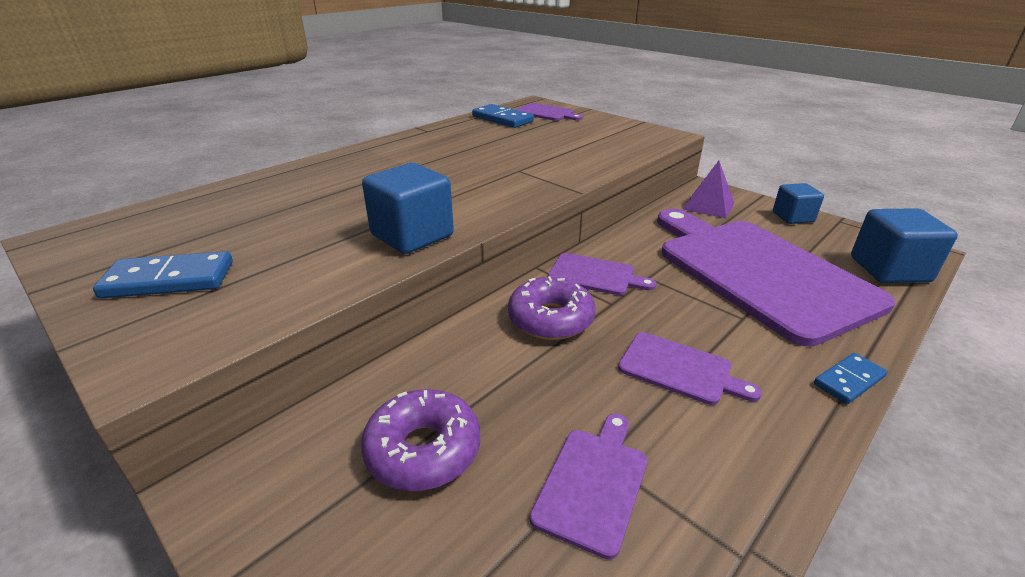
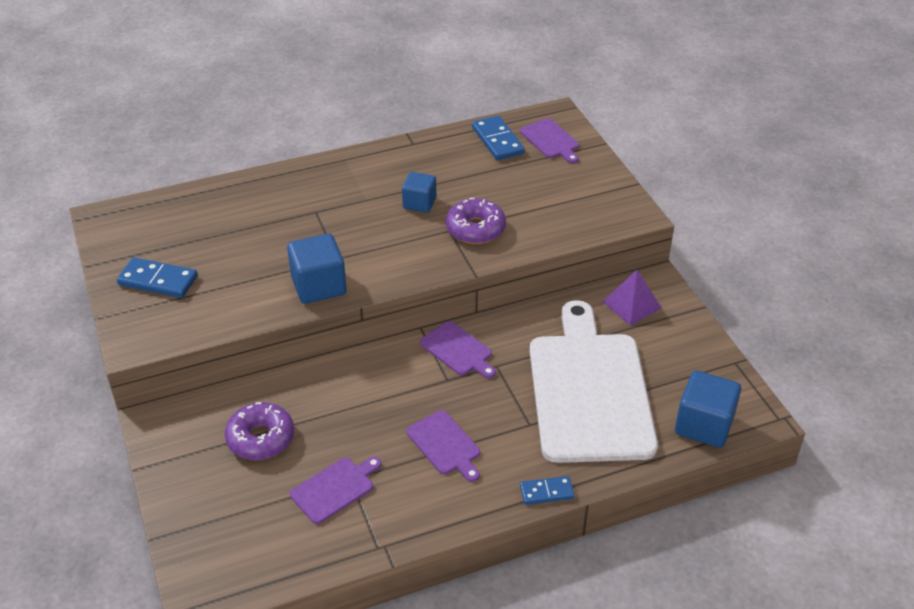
camera: 25 degrees right, 10 degrees up
(550, 319) = (394, 378): purple donut -> purple donut (475, 229)
(758, 272) = (589, 390): purple cutting board -> white cutting board
(793, 217) = (695, 344): blue cube -> blue cube (419, 203)

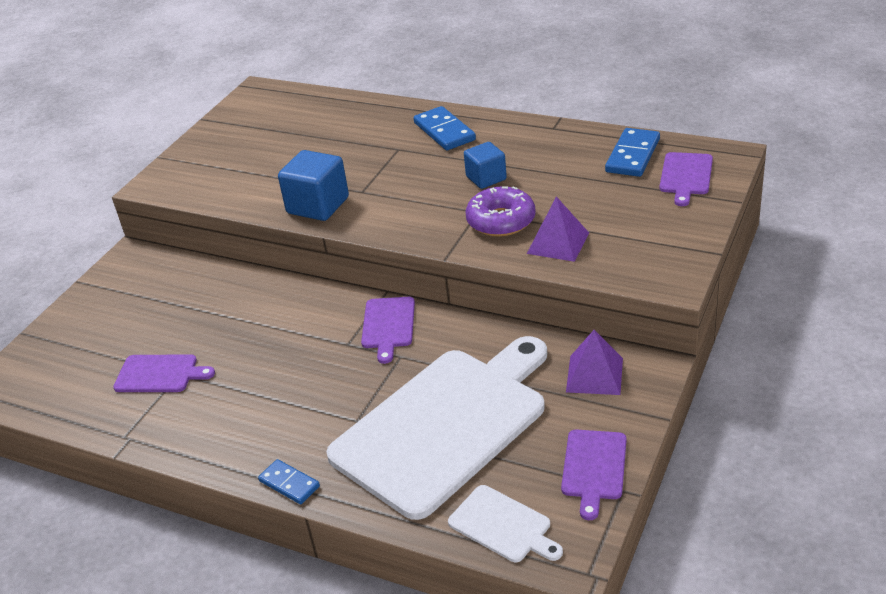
camera: 50 degrees right, 5 degrees down
(158, 281) = (226, 149): blue domino -> blue domino (444, 131)
(260, 438) = (169, 307): purple donut -> none
(445, 445) = (272, 393): purple cutting board -> purple cutting board (593, 468)
(535, 225) = (558, 243): none -> purple pyramid
(704, 425) = (503, 526): blue cube -> white cutting board

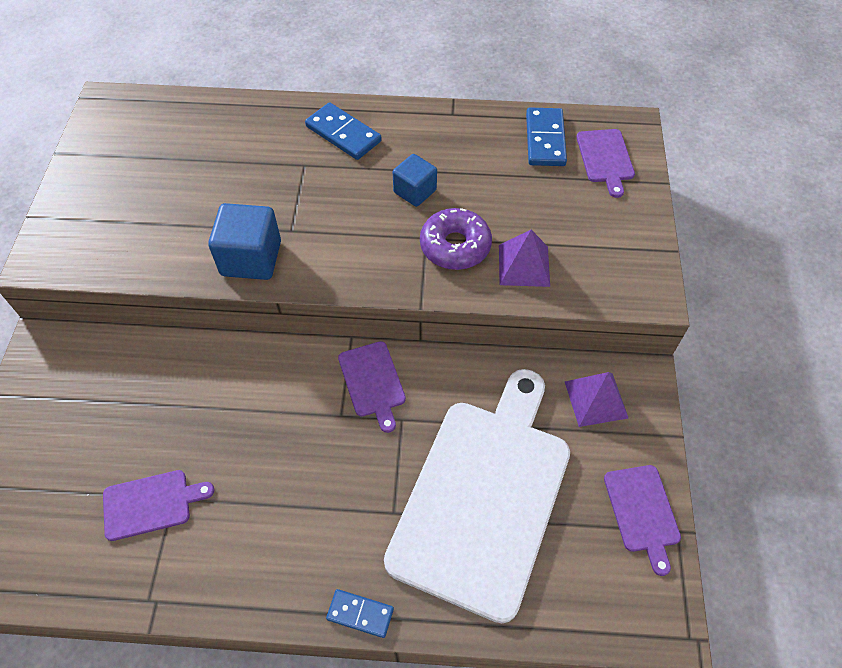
camera: 25 degrees left, 20 degrees up
(503, 526) = (591, 605): white cutting board -> none

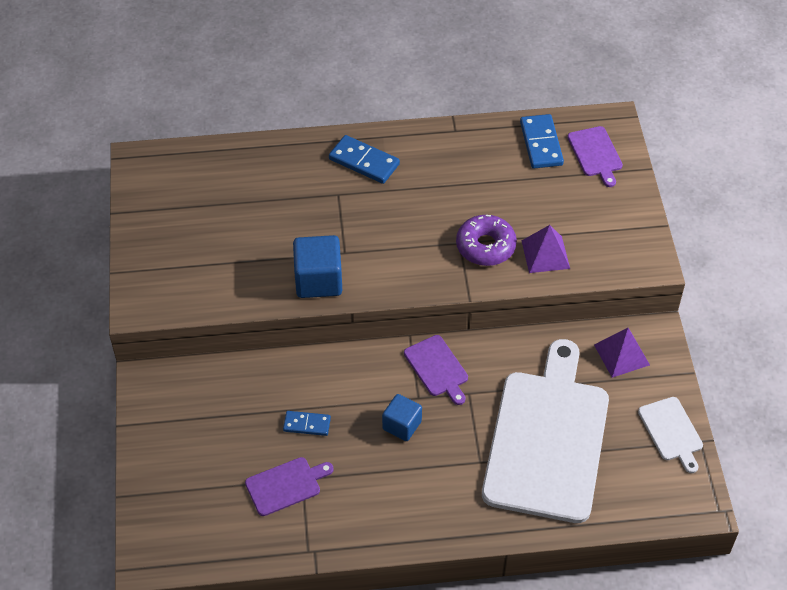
camera: 10 degrees left, 5 degrees down
(360, 614) = (473, 534): blue domino -> blue domino (307, 424)
(415, 191) = (440, 204): blue cube -> blue cube (402, 425)
(642, 512) = (671, 431): purple cutting board -> white cutting board

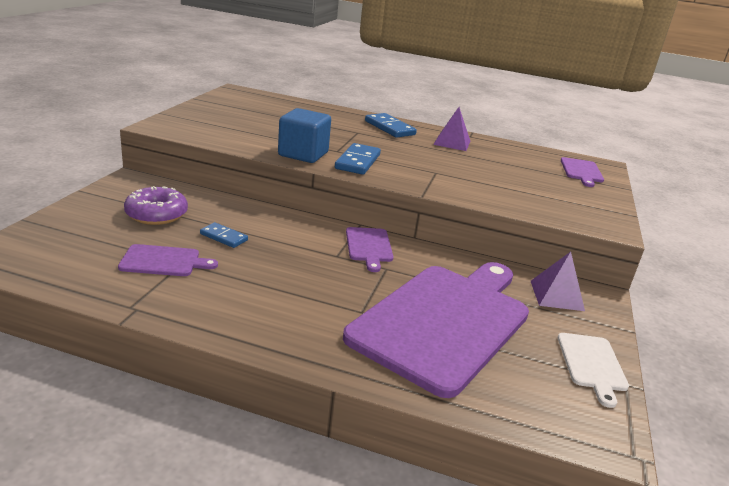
camera: 20 degrees right, 25 degrees down
(402, 425) = (306, 265): blue cube -> none
(485, 246) = (457, 179): purple donut -> purple donut (156, 214)
(541, 143) = (536, 156): blue domino -> blue domino (358, 162)
(545, 254) = (509, 196): purple pyramid -> purple pyramid (452, 142)
(547, 439) = (445, 321): white cutting board -> purple cutting board

